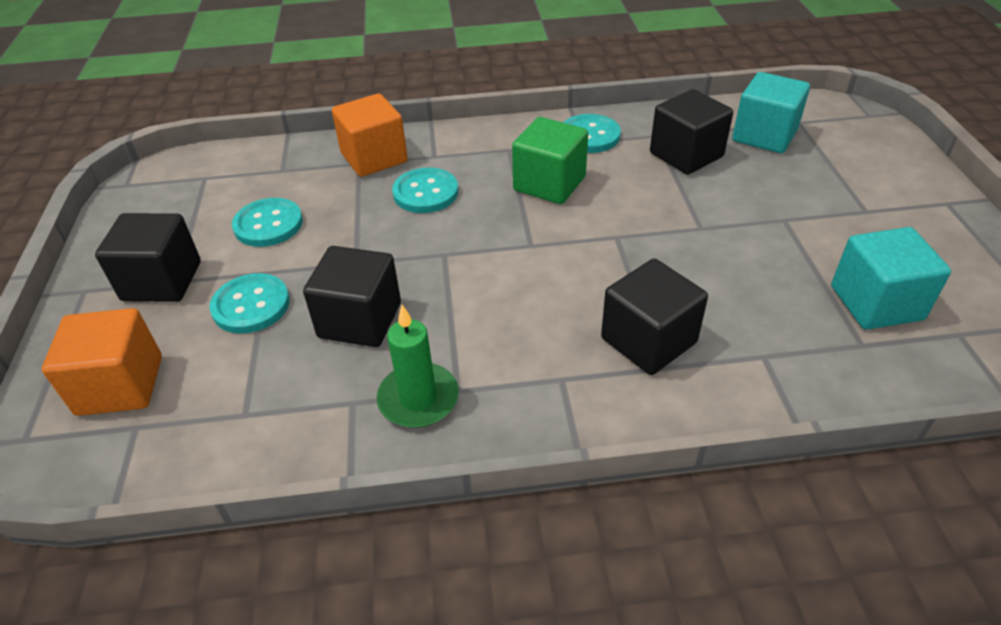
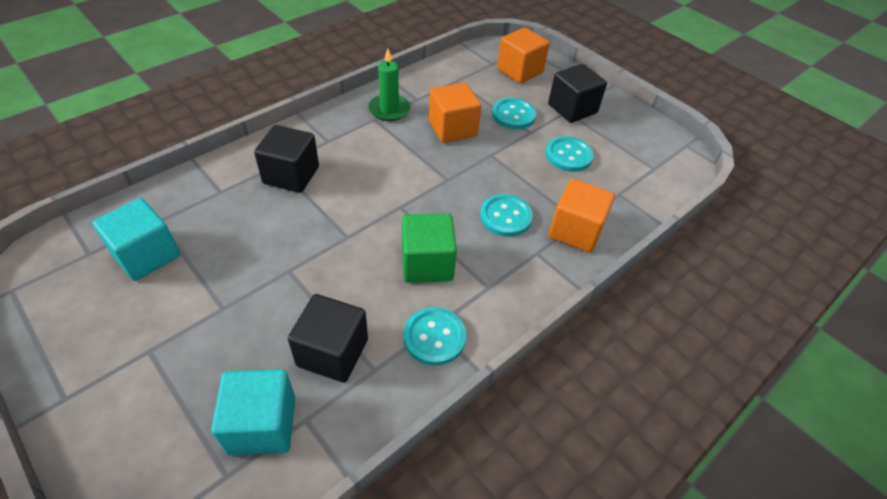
camera: 140 degrees right, 5 degrees up
(360, 320) = (452, 129): black cube -> orange cube

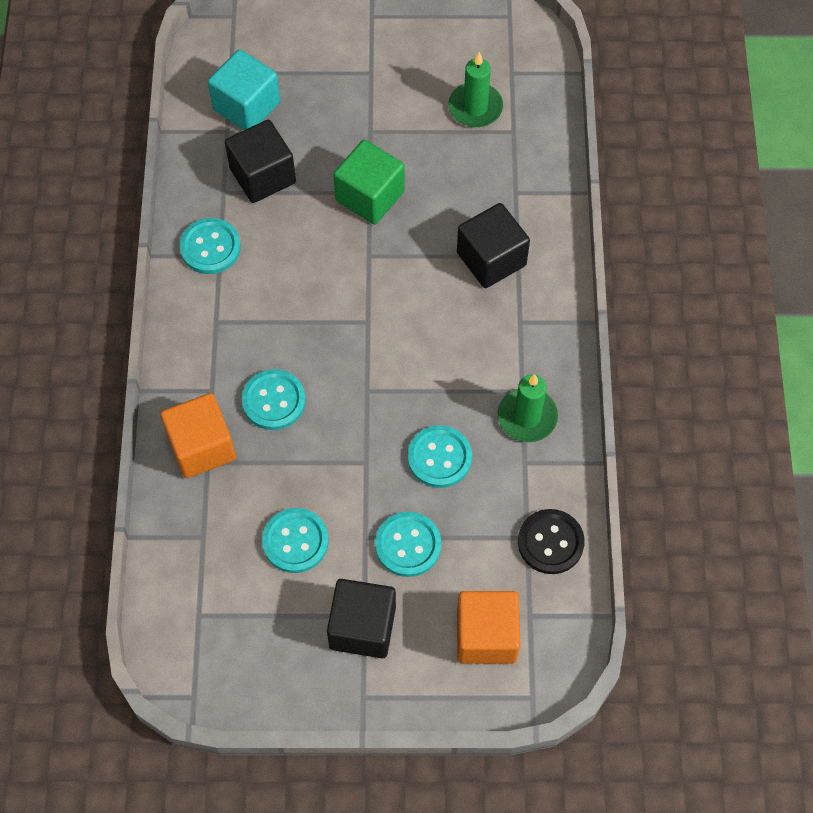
camera: 135 degrees right, 15 degrees up
(146, 255) = (475, 107): turquoise cube -> green candle
(427, 263) = (282, 294): green cube -> green cube (370, 196)
(449, 72) = (550, 542): none -> black button
(452, 129) = (439, 457): orange cube -> turquoise button

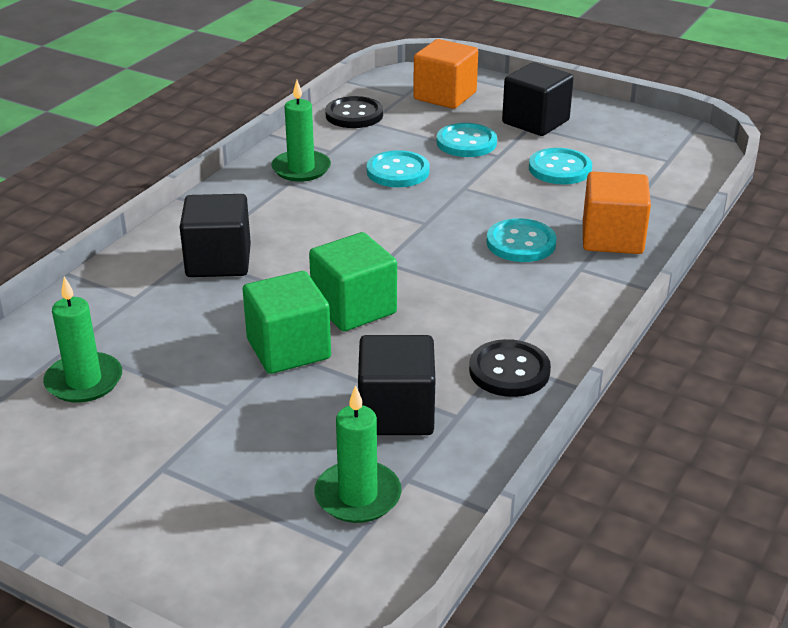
camera: 150 degrees left, 30 degrees down
(210, 247) = (509, 371): turquoise button -> black button
(246, 106) = (358, 496): turquoise cube -> green candle
(354, 257) = (354, 308): none -> green cube

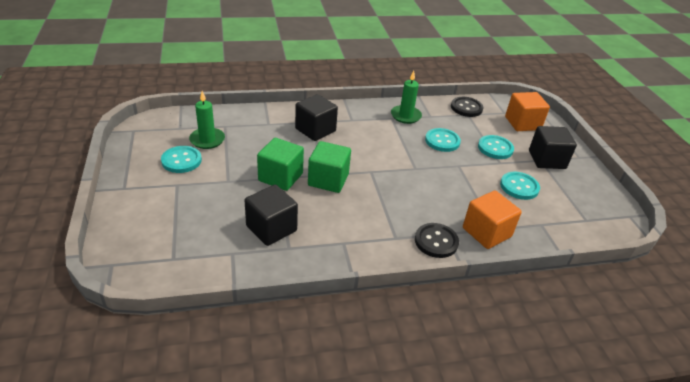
camera: 45 degrees right, 5 degrees up
(358, 496) = (208, 244): green candle -> none
(509, 371) = (338, 248): black button -> black button (436, 241)
(521, 243) = (440, 204): turquoise button -> turquoise button (181, 160)

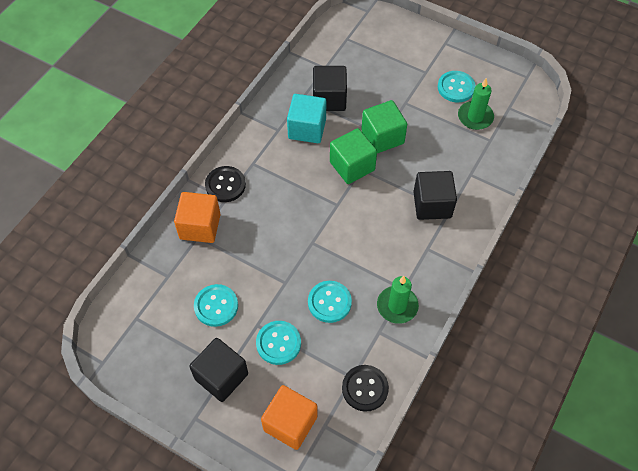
camera: 135 degrees right, 20 degrees up
(321, 224) = (307, 129): none -> turquoise cube

